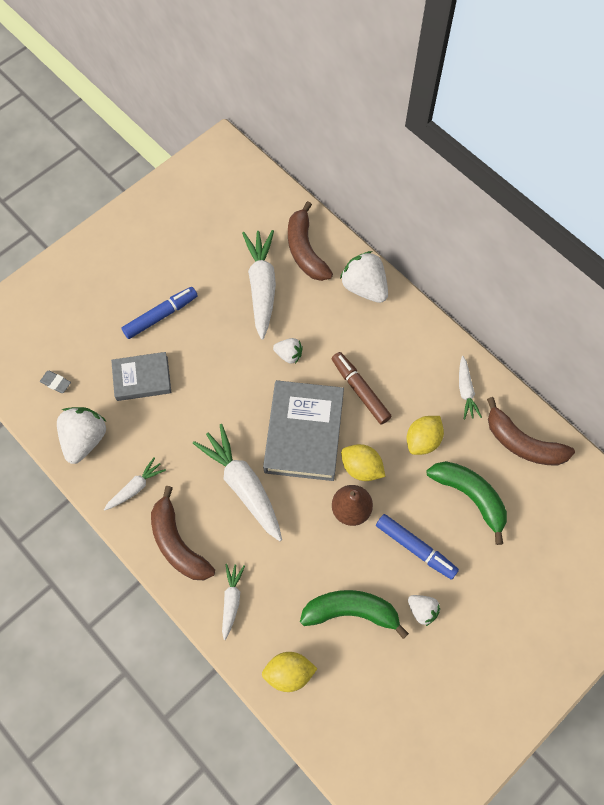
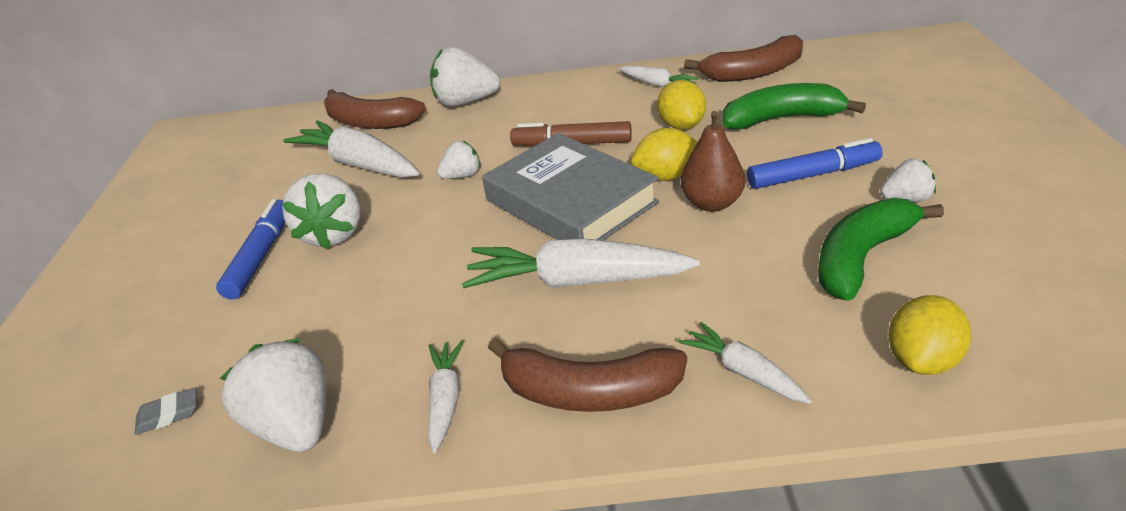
camera: 45 degrees left, 30 degrees down
(142, 378) = (307, 312): grey book -> none
(199, 334) = (334, 234): none -> white strawberry

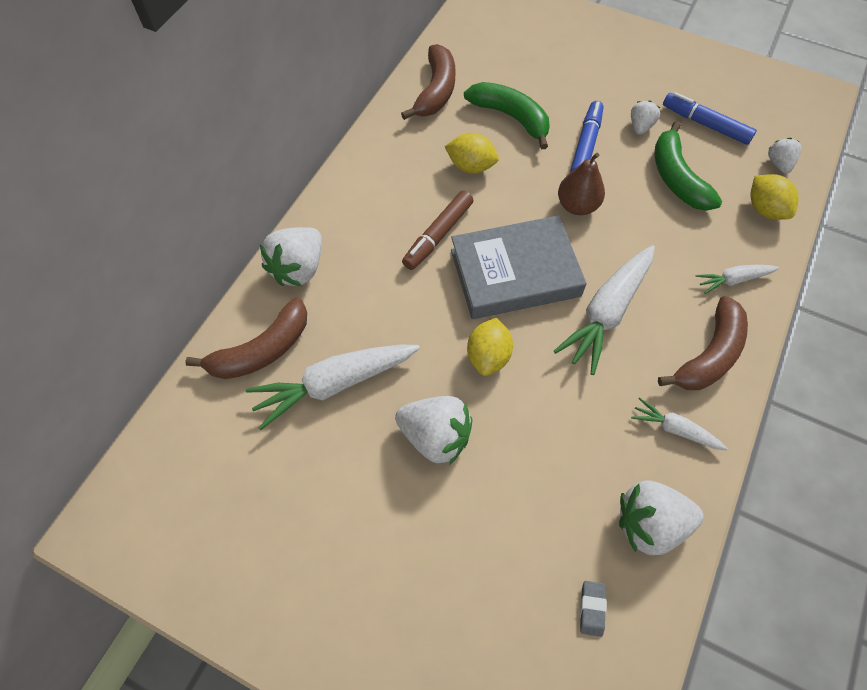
camera: 65 degrees left, 25 degrees up
(261, 256) = (426, 500): blue marker -> blue marker (705, 124)
(462, 176) = (422, 320): white strawberry -> white strawberry (778, 164)
(657, 84) = (398, 145): white carrot -> none
(666, 176) = (527, 209): yellow lemon -> yellow lemon (488, 356)
(782, 119) = (511, 117): green banana -> green banana turned 105 degrees clockwise

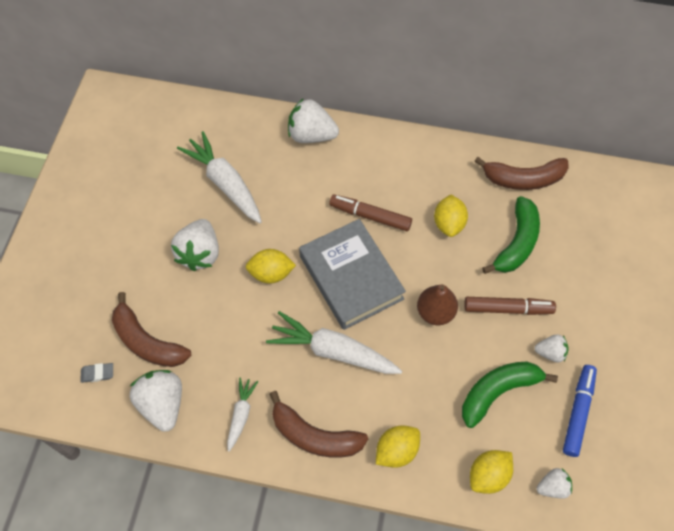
camera: 75 degrees right, 0 degrees up
(262, 350) = (240, 134): brown banana -> brown banana (147, 342)
(585, 145) = (508, 309): blue marker -> brown marker
(733, 280) = (396, 451): white carrot -> yellow lemon

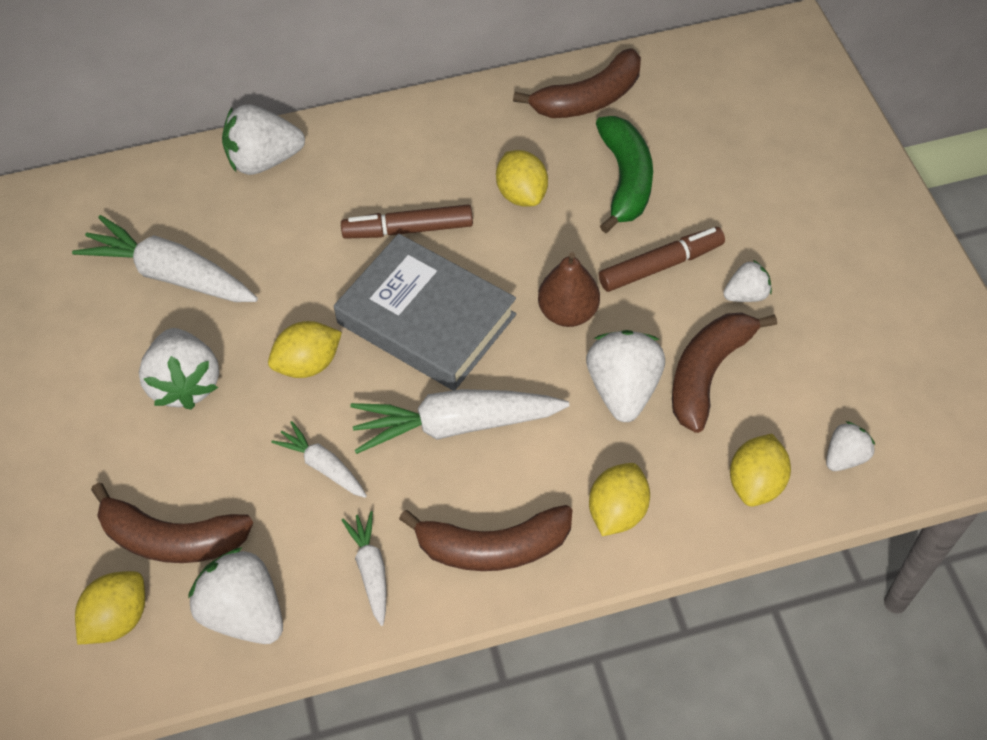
camera: 25 degrees left, 5 degrees down
(97, 373) = (118, 618): grey eraser -> yellow lemon
(247, 339) = (323, 466): none -> white carrot
(441, 377) = (623, 389): none -> white strawberry
(498, 392) = (707, 373): green banana -> brown banana
(578, 412) = (823, 351): blue marker -> none

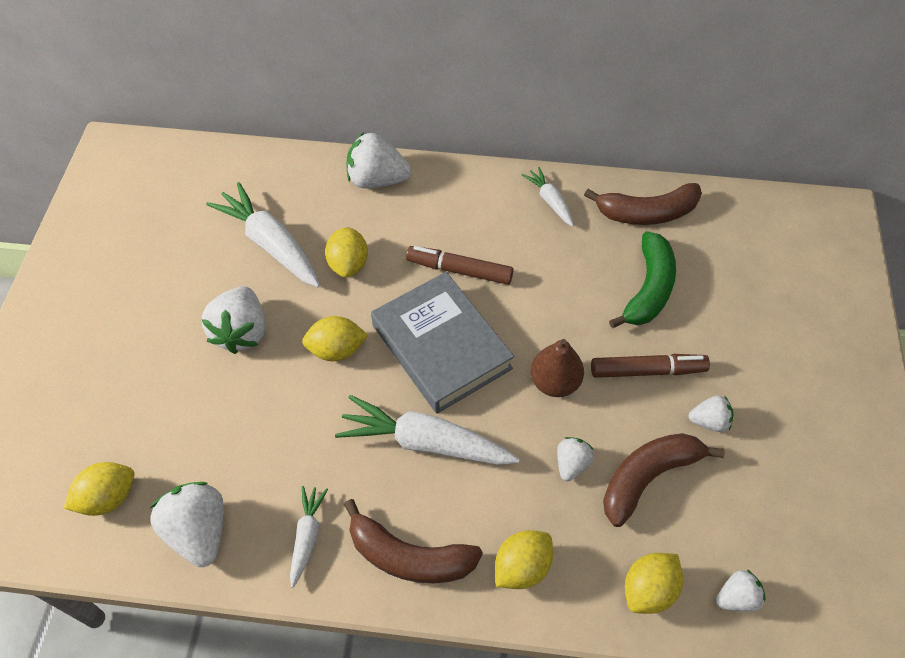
camera: 20 degrees right, 0 degrees up
(172, 539) = (175, 450): brown banana -> none
(323, 466) = (310, 436): white carrot -> white carrot (550, 201)
(522, 194) = (560, 272): yellow lemon -> yellow lemon (348, 264)
(623, 389) = (571, 464): white strawberry -> white strawberry, size x0.55

